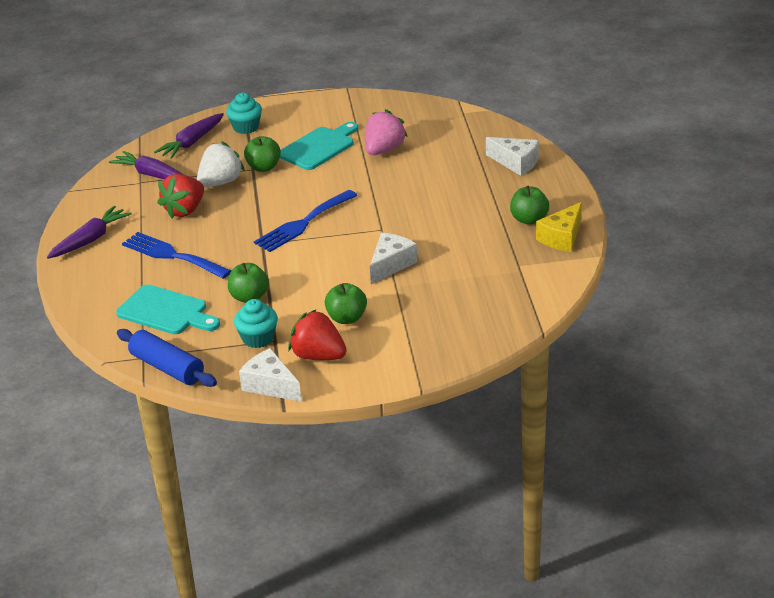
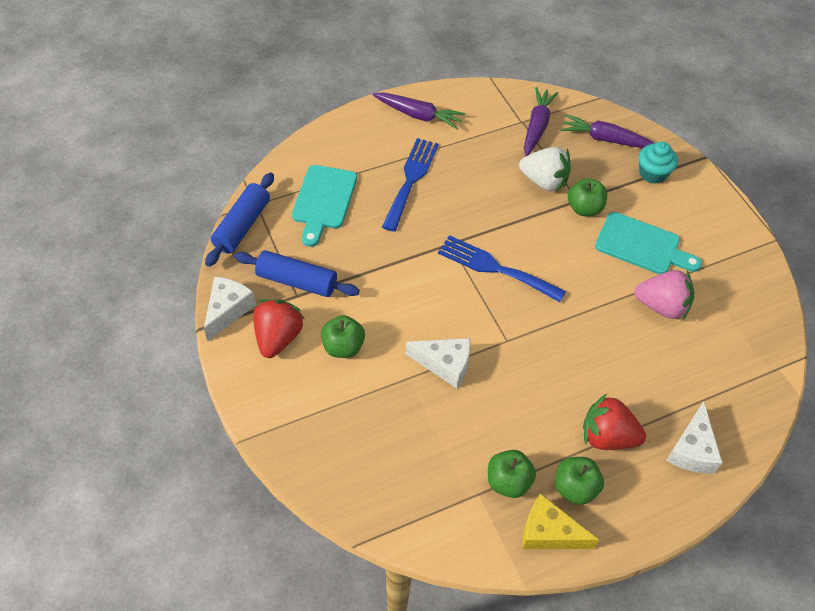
camera: 70 degrees right, 20 degrees up
(185, 210) = (486, 168): red strawberry -> red strawberry (607, 436)
(249, 297) = (359, 257): green apple -> green apple (508, 481)
(258, 338) = (297, 281): turquoise cupcake -> blue rolling pin

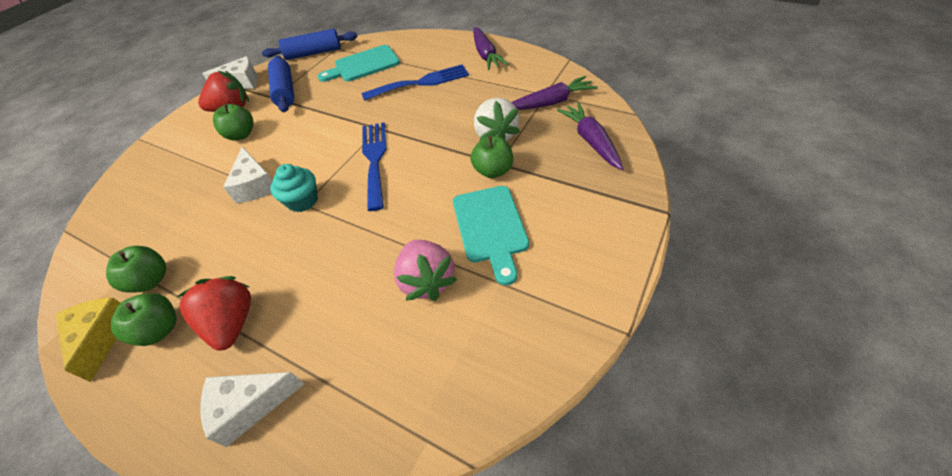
camera: 60 degrees right, 5 degrees down
(652, 173) = (591, 188): turquoise cupcake -> turquoise cupcake (303, 201)

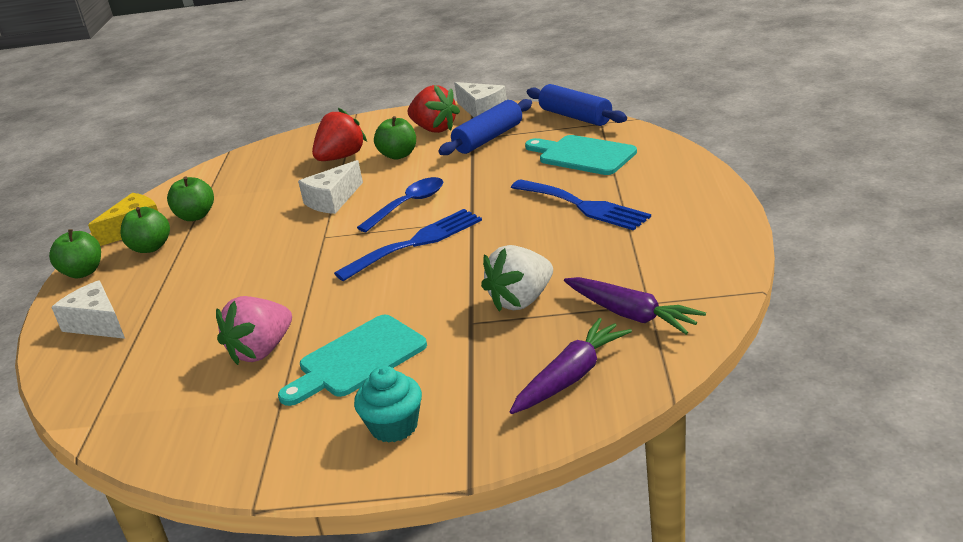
camera: 60 degrees right, 20 degrees down
(232, 323) = (170, 275): red strawberry -> red strawberry (341, 157)
(303, 201) = (327, 234): turquoise cupcake -> turquoise cupcake (394, 426)
(319, 149) = (408, 205): none -> blue spoon
(486, 55) = (696, 222): purple carrot -> none
(493, 171) = (453, 324): green apple -> green apple (83, 272)

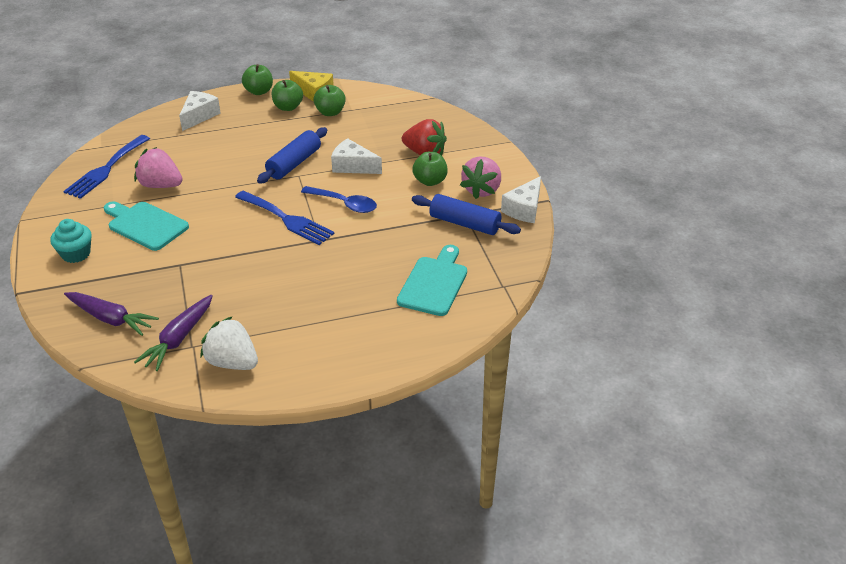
camera: 70 degrees right, 10 degrees up
(434, 129) = (482, 190): red strawberry -> pink strawberry
(521, 300) = (203, 283): white strawberry -> white strawberry (232, 362)
(575, 116) = (515, 268): blue rolling pin -> blue rolling pin (294, 163)
(583, 206) = (340, 295): blue fork -> blue fork (106, 169)

